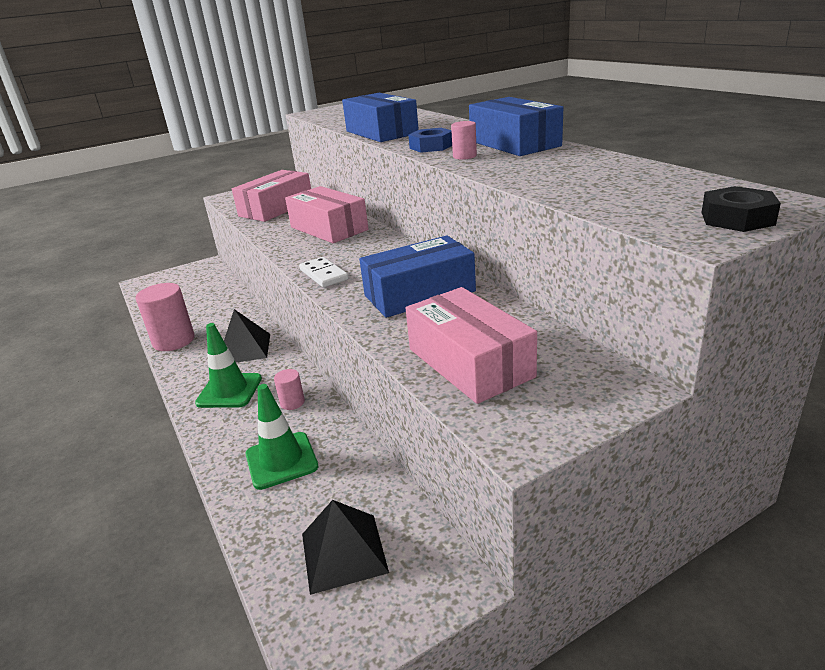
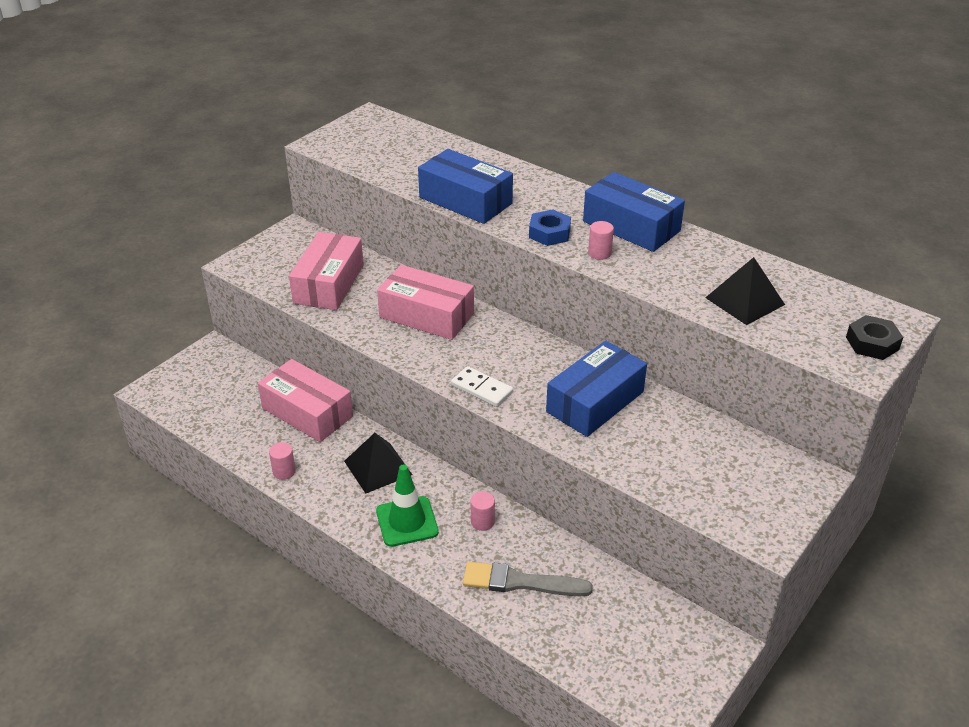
camera: 25 degrees left, 10 degrees up
(174, 341) = (284, 471): pink cylinder -> pink cylinder, size x0.49
(281, 460) = (520, 582): green traffic cone -> grey brush
(343, 552) = (630, 646): black pyramid -> black pyramid (744, 301)
(470, 363) = (690, 475): pink box -> pink box (307, 412)

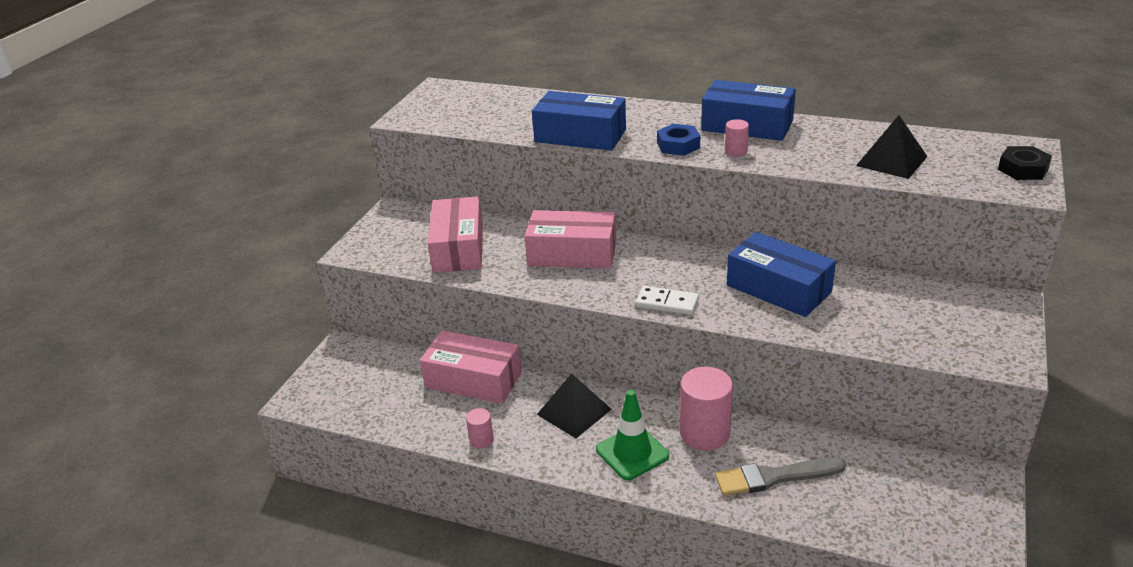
camera: 15 degrees left, 5 degrees down
(482, 522) = (704, 433): pink cylinder -> pink cylinder, size x2.04
(595, 402) = (778, 289): blue box -> blue box turned 75 degrees counterclockwise

